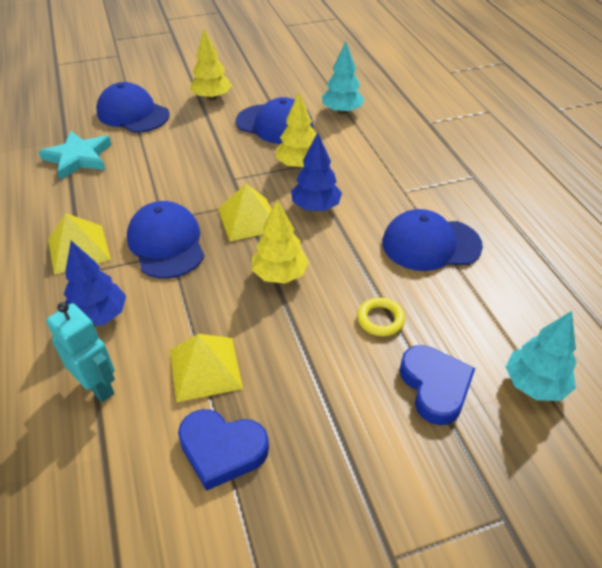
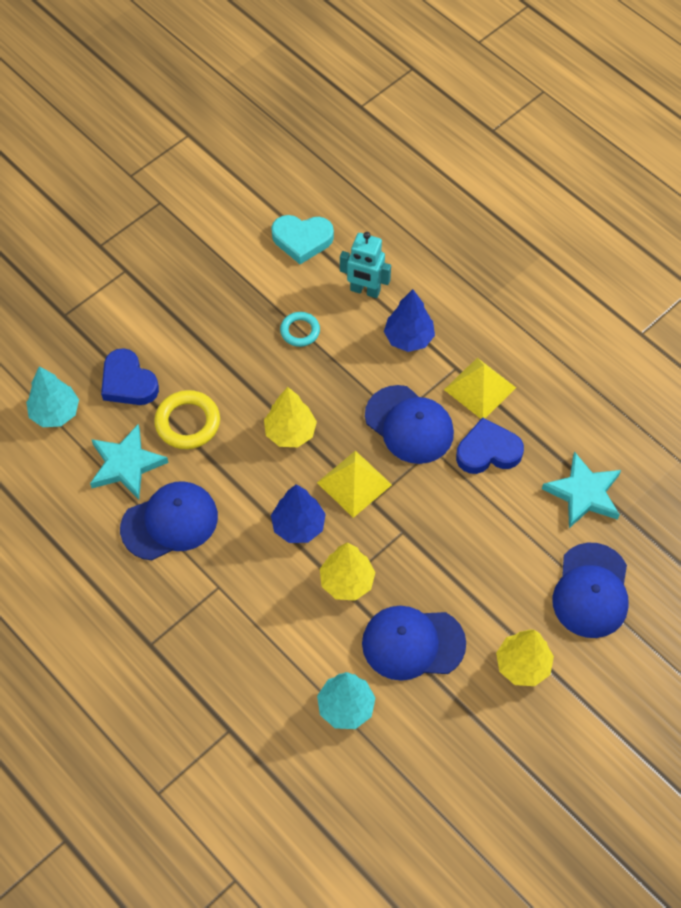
camera: 155 degrees right, 15 degrees up
(117, 493) = (302, 240): none -> turquoise heart
(133, 114) = (591, 591): blue cap -> blue cap turned 90 degrees clockwise
(205, 368) = (300, 331): yellow pyramid -> turquoise ring
(222, 450) = (254, 286): blue heart -> blue heart (488, 451)
(380, 319) = (187, 422): yellow ring -> yellow ring, size x1.59
(460, 304) = (126, 464): none -> turquoise star

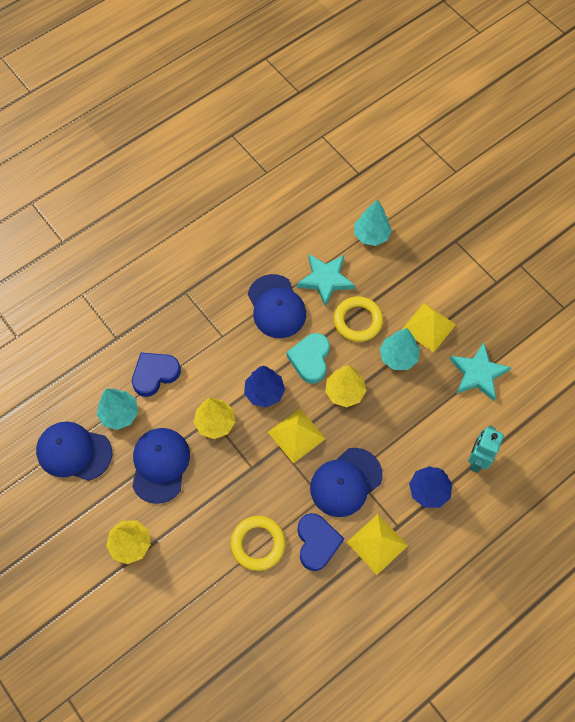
camera: 95 degrees right, 5 degrees up
(128, 382) = (394, 282): blue heart -> blue heart (155, 374)
(193, 343) = (428, 327): none -> yellow pyramid
(237, 375) = (398, 357): none -> turquoise tree
(300, 331) = (437, 405): turquoise ring -> none
(302, 240) = (528, 413): turquoise heart -> turquoise heart (310, 359)
(499, 515) = (258, 544): none -> yellow ring
(584, 493) = (271, 617): turquoise star -> turquoise star (478, 373)
(591, 591) = (184, 608): blue cap -> blue cap (74, 452)

